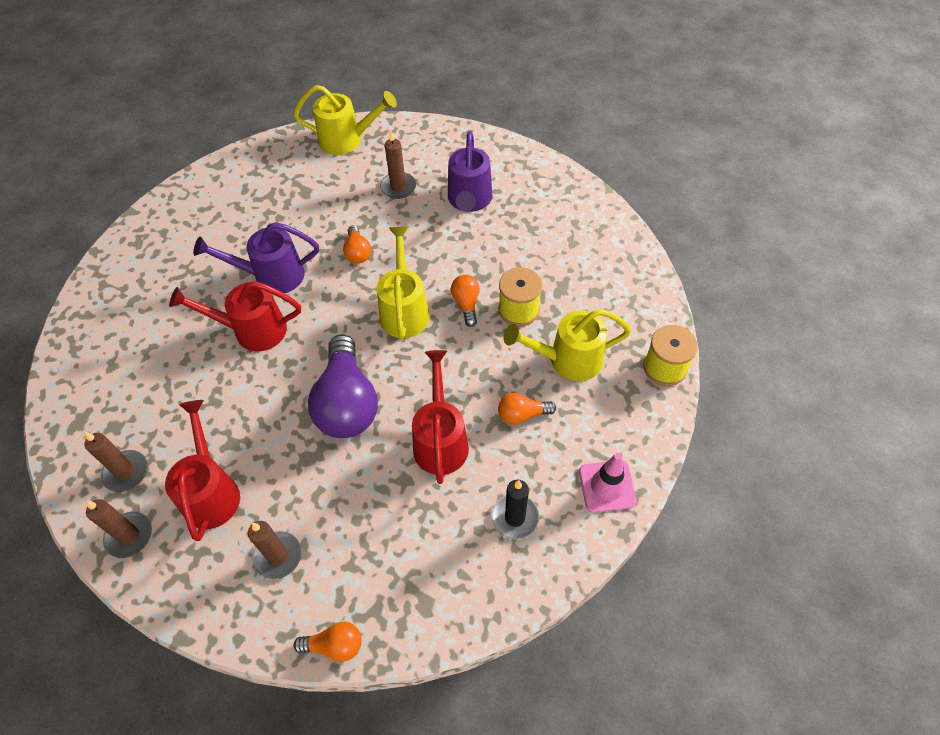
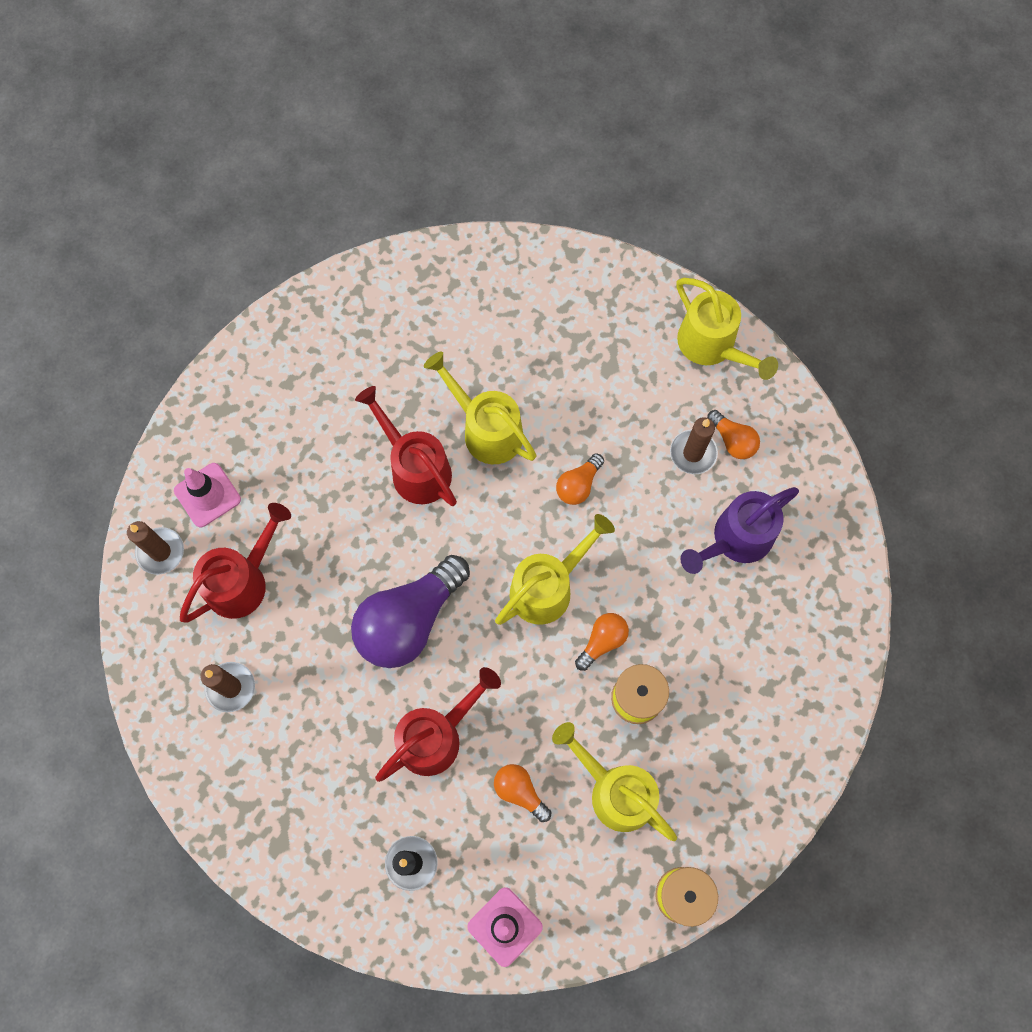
camera: 50 degrees right, 15 degrees up
(126, 472) = (207, 495): brown candle -> pink traffic cone
(271, 276) = (486, 429): purple watering can -> yellow watering can
(335, 645) = (195, 798): orange light bulb -> orange light bulb (733, 440)

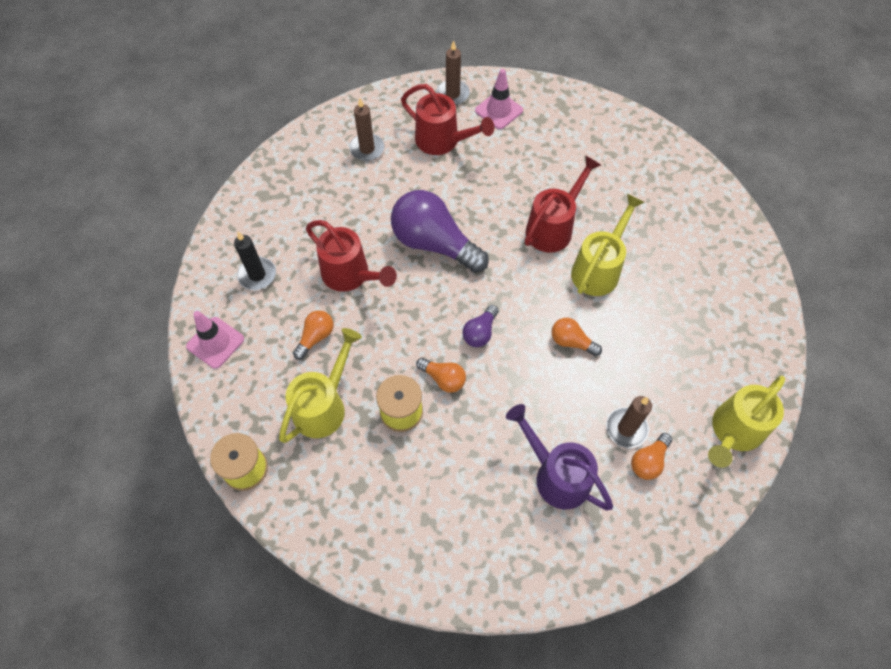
camera: 80 degrees right, 10 degrees down
(548, 587) = (480, 332): yellow watering can -> purple light bulb

